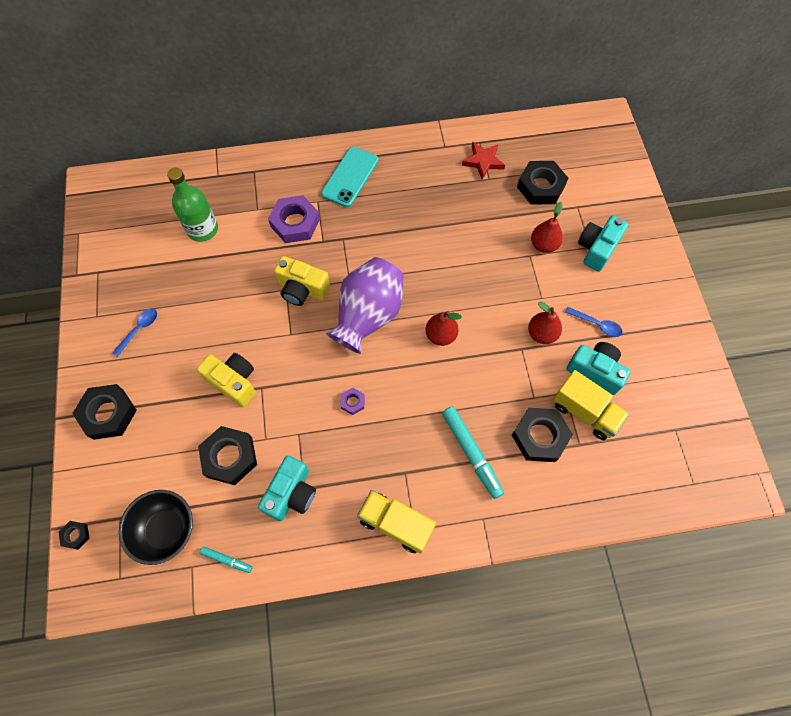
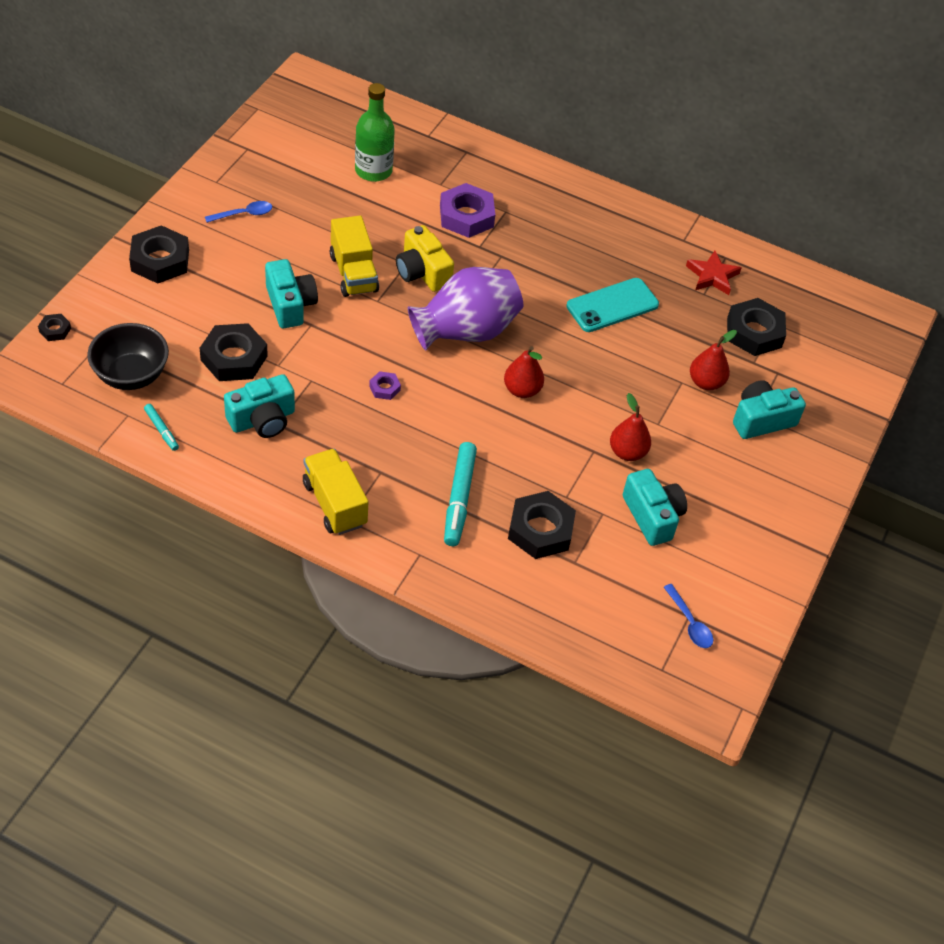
camera: 30 degrees right, 15 degrees down
(233, 382) = (290, 305): yellow camera -> turquoise camera
(350, 177) = (558, 210): turquoise phone -> turquoise phone (612, 305)
(585, 412) = (607, 541): yellow truck -> yellow truck (353, 273)
(596, 324) = (694, 480): blue spoon -> blue spoon (689, 622)

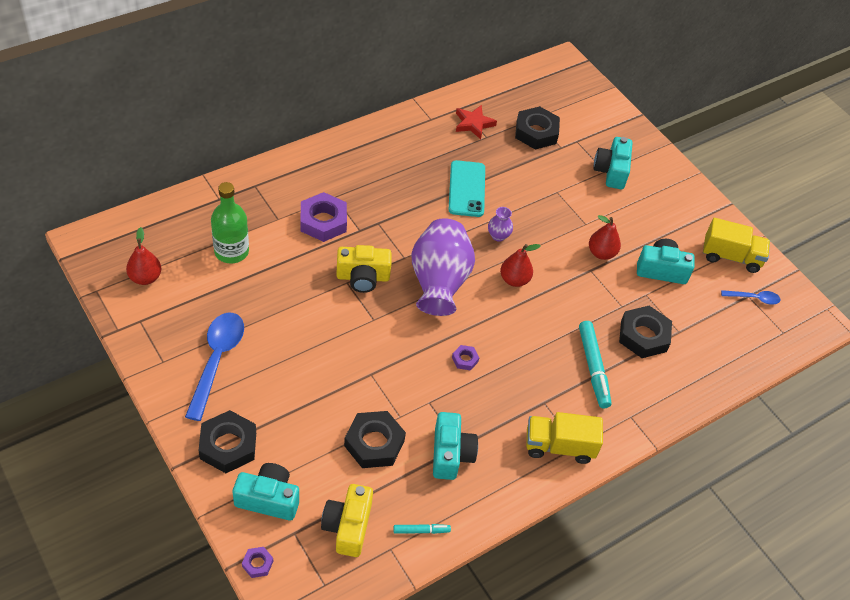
camera: 60 degrees left, 0 degrees up
(55, 330) = (257, 564): black nut -> purple nut
(131, 375) = (348, 526): black bowl -> yellow camera
(243, 214) = (217, 360): blue spoon -> blue spoon, size x1.94
(290, 305) = (341, 377): turquoise camera -> turquoise camera (268, 499)
(353, 273) = (335, 320): yellow truck -> yellow truck (731, 256)
(459, 499) = (593, 368): turquoise marker -> turquoise marker turned 45 degrees clockwise
(570, 355) = (498, 236): none -> purple vase
(706, 382) = (564, 180): red pear -> red pear (145, 277)

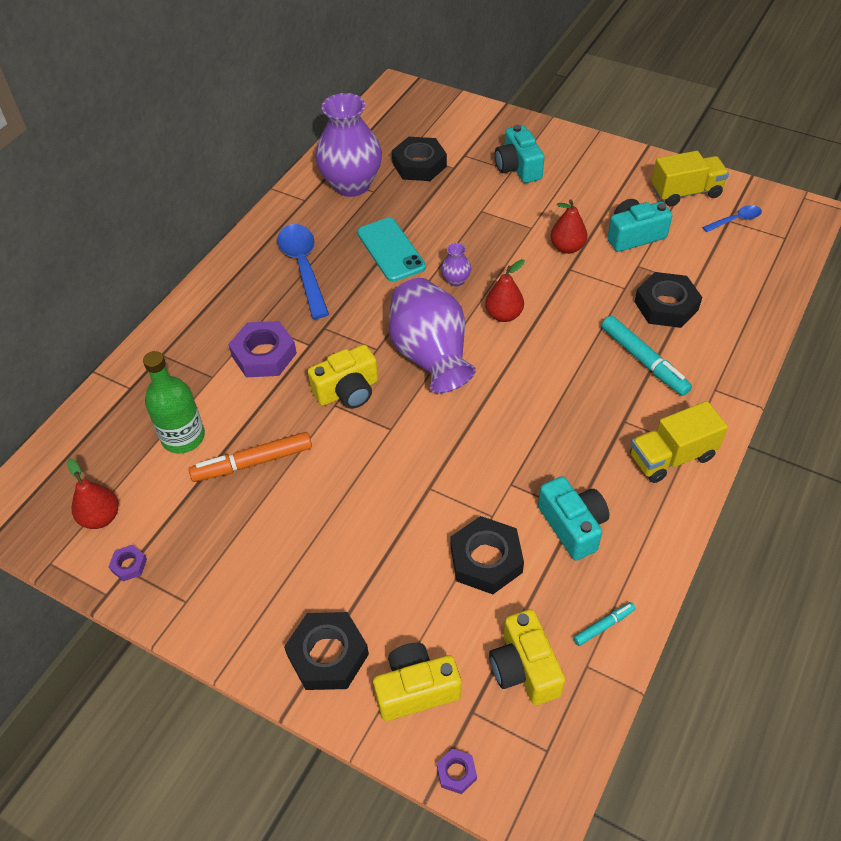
camera: 20 degrees left, 0 degrees up
(217, 360) = (248, 566): blue spoon -> blue spoon (303, 268)
(265, 293) = (253, 462): none -> orange marker
(268, 499) = (416, 689): turquoise camera -> yellow camera
(465, 359) = (514, 420): purple nut -> purple nut (129, 565)
(473, 124) = (351, 185): red star -> purple vase

